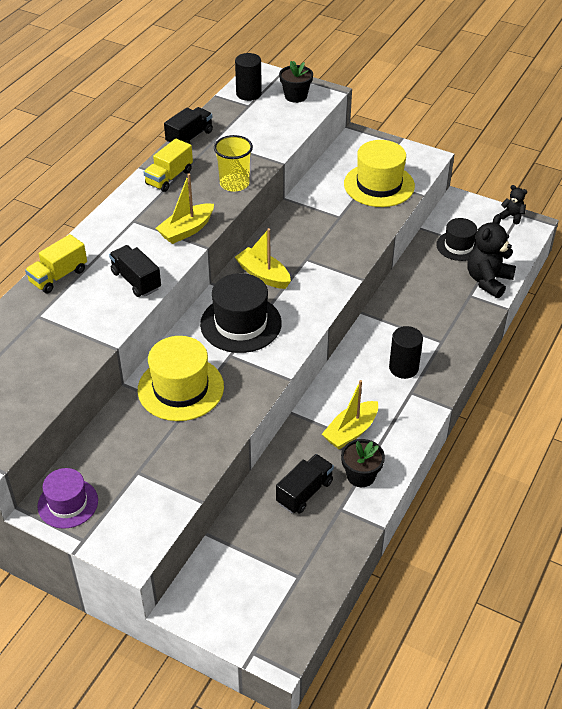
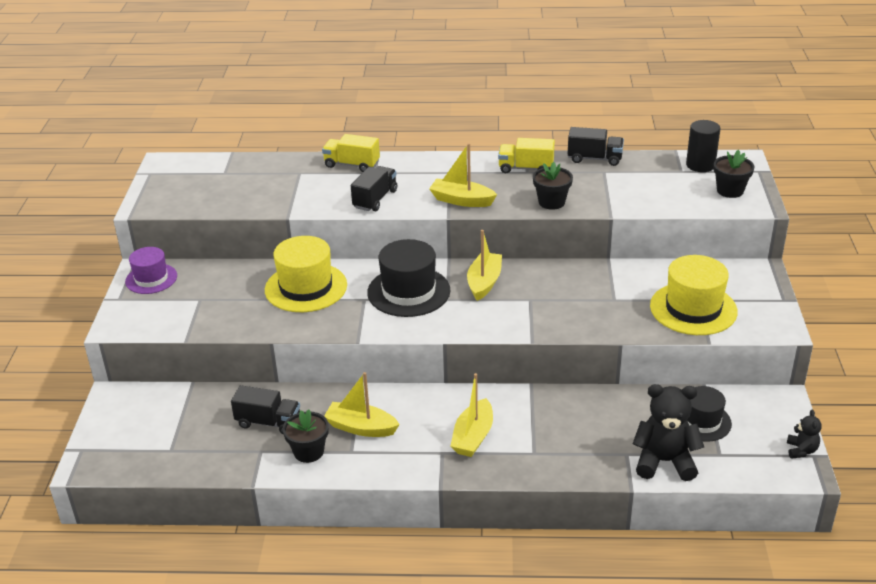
camera: 65 degrees right, 10 degrees down
(234, 183) = (551, 202): yellow cup -> black flower pot
(403, 368) = (473, 437): black cylinder -> yellow boat

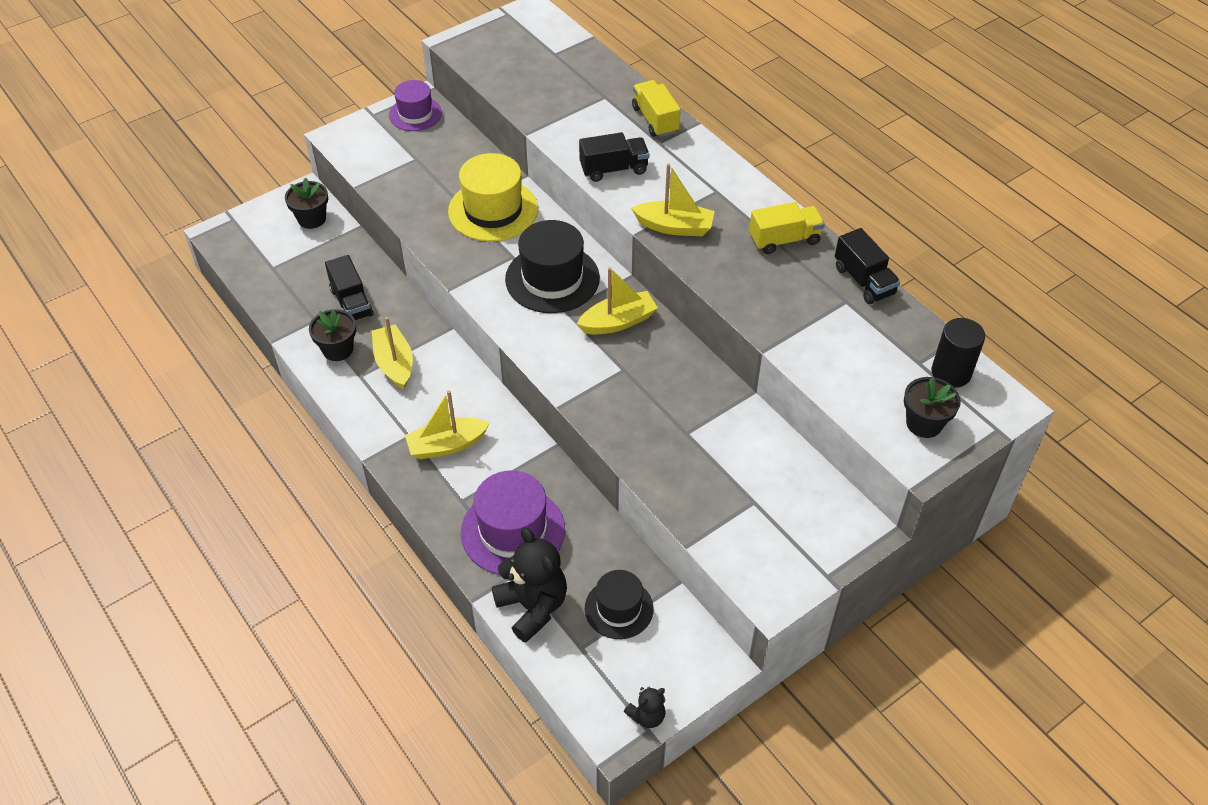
camera: 50 degrees right, 15 degrees up
(461, 200) = (674, 227): yellow boat -> yellow boat turned 120 degrees clockwise
(526, 168) = (784, 240): yellow truck -> yellow truck turned 105 degrees clockwise
(551, 202) = (741, 292): black flower pot -> black flower pot (312, 219)
(587, 440) = (513, 531): none -> purple hat
(693, 309) = (733, 505): yellow hat -> none

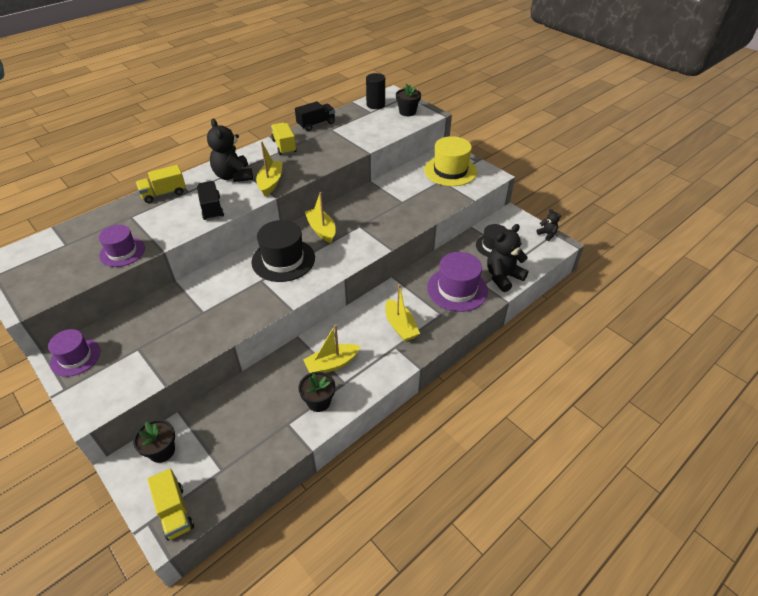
camera: 95 degrees left, 5 degrees down
(237, 236) = (174, 511): none -> yellow truck
(351, 302) = (269, 401): black truck -> none
(493, 210) = (210, 295): yellow hat -> yellow hat (450, 171)
(531, 100) = (122, 252): none -> purple hat
(696, 185) = (233, 176): none -> black teddy bear

